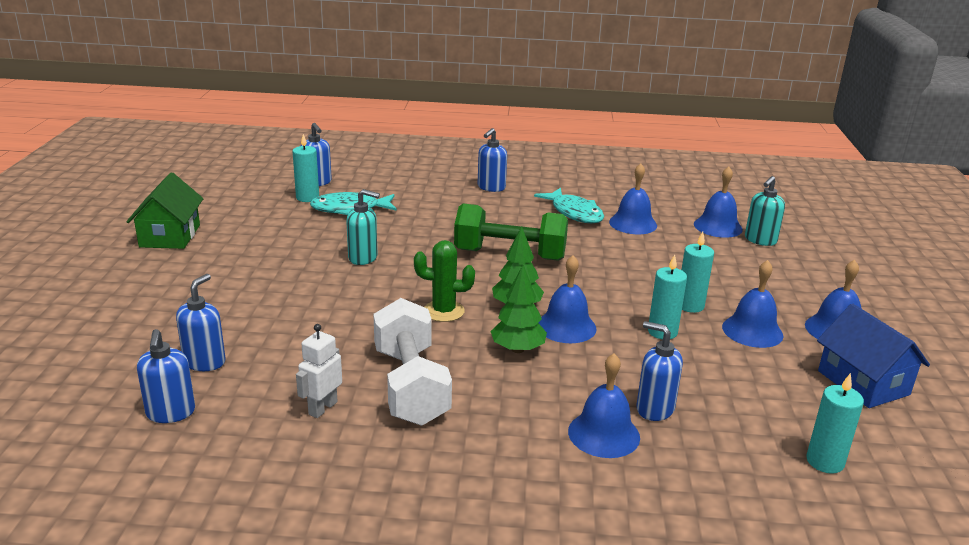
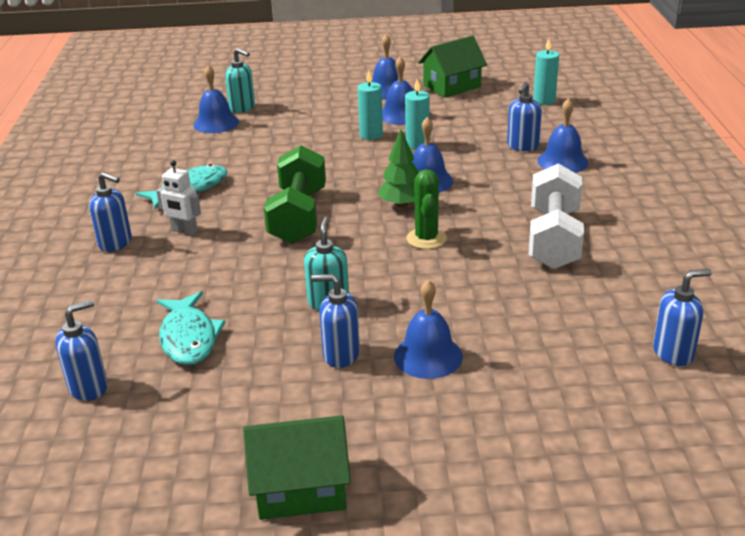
camera: 95 degrees left, 5 degrees up
(205, 362) = (585, 357): blue soap dispenser -> blue soap dispenser (340, 355)
(307, 198) = (149, 384): turquoise candle -> none
(322, 408) = (610, 274): white robot -> white robot (184, 231)
(411, 386) = (553, 239): white dumbbell -> white dumbbell turned 60 degrees counterclockwise
(517, 349) = (473, 199): green tree -> none
(633, 223) = (214, 159): blue bell -> blue bell (428, 356)
(863, 383) = (452, 86): blue house -> green house

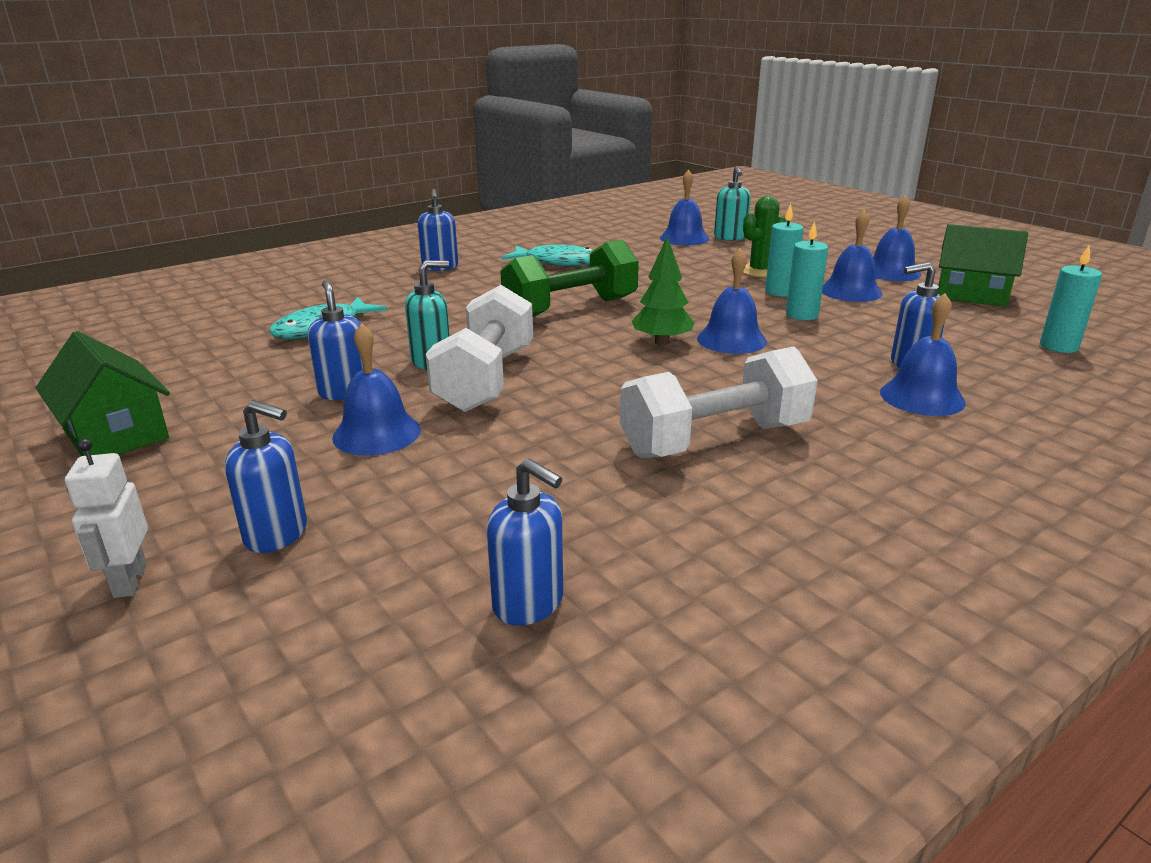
camera: 55 degrees right, 5 degrees down
(89, 387) = (227, 319): blue soap dispenser -> blue soap dispenser (277, 534)
(184, 231) = (487, 280): white robot -> white robot (129, 581)
(386, 288) = (485, 379): none -> white dumbbell
(426, 239) = (609, 371): green cactus -> green cactus (760, 271)

